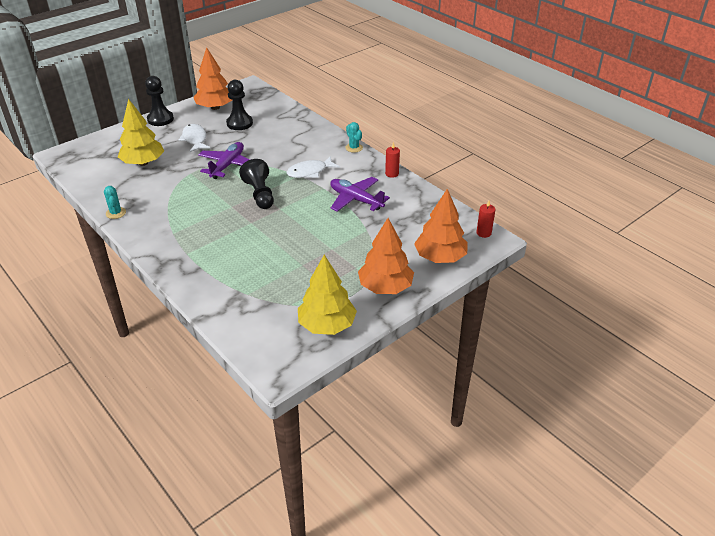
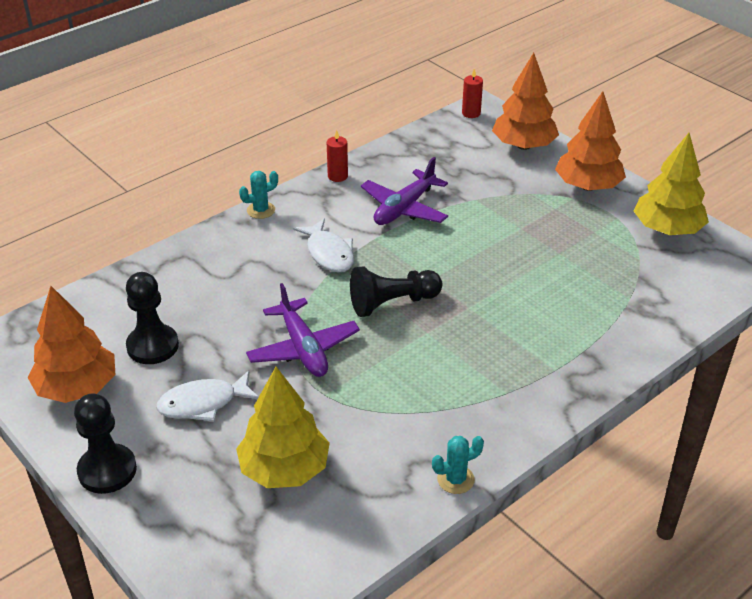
camera: 90 degrees left, 0 degrees up
(227, 165) = (303, 348): purple plane -> purple plane turned 135 degrees counterclockwise

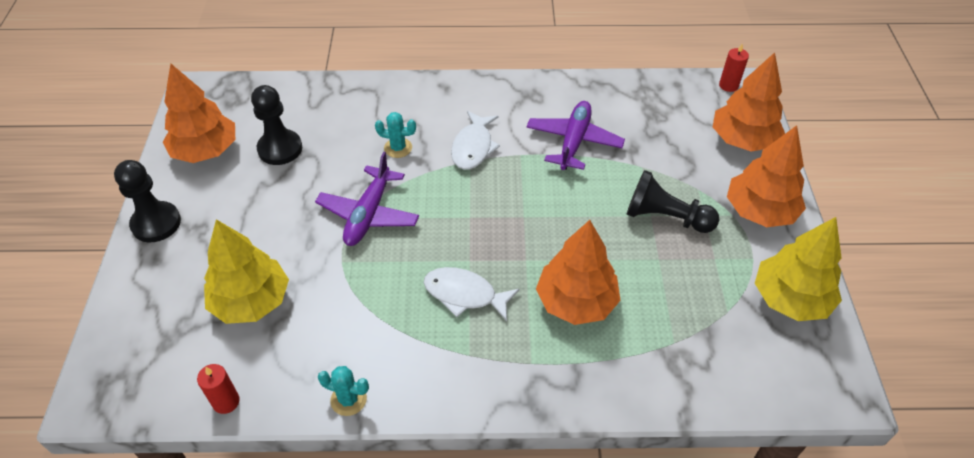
camera: 40 degrees right, 10 degrees up
(203, 403) = (261, 213): white fish -> white fish (465, 294)
(261, 210) = (465, 83): turquoise cactus -> turquoise cactus (398, 148)
(337, 176) = (553, 85): red candle -> red candle (226, 402)
(392, 303) = (472, 218): black pawn -> black pawn (665, 217)
(404, 208) = (574, 142): purple plane -> purple plane turned 120 degrees clockwise
(537, 313) = (576, 302): none -> orange tree

